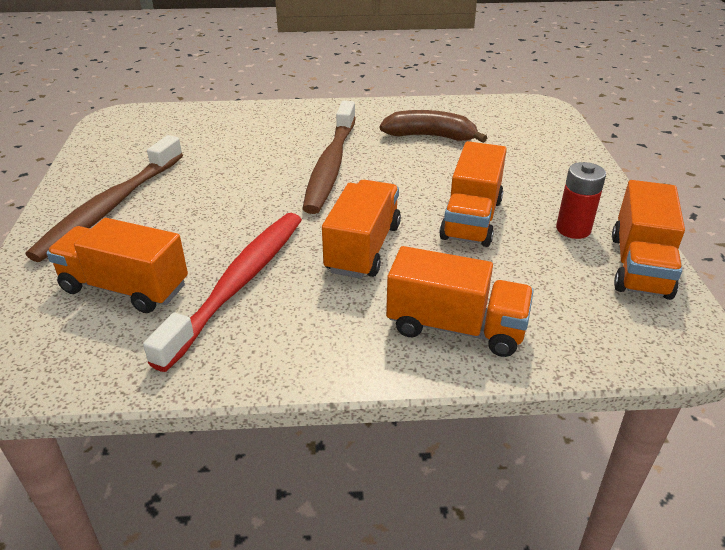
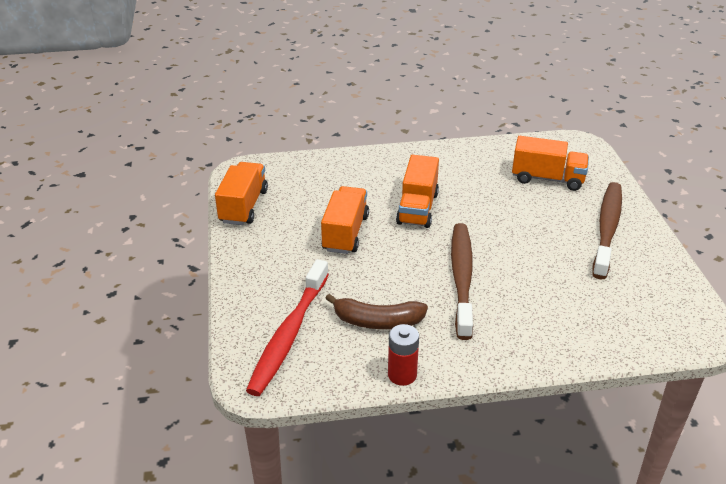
camera: 175 degrees right, 0 degrees up
(239, 284) = (484, 184): red toothbrush -> red toothbrush (288, 335)
(455, 327) = (359, 169): orange truck -> none
(573, 229) = (275, 229): red battery -> red battery (402, 375)

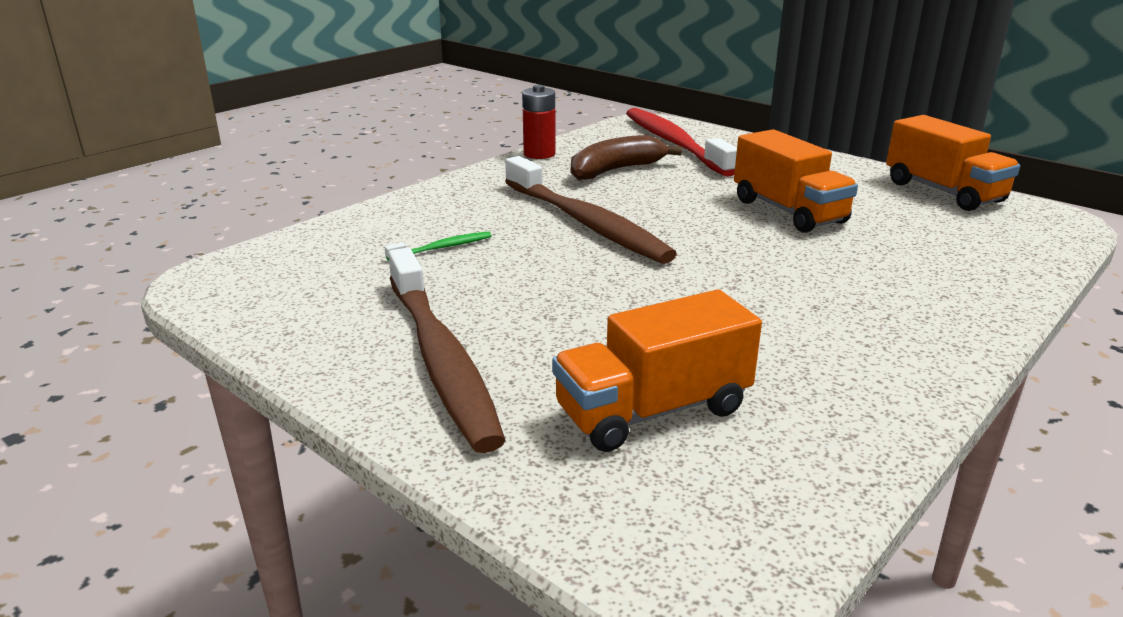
camera: 140 degrees right, 10 degrees down
(417, 208) = (768, 267): orange truck -> none
(560, 296) = (442, 248): none -> green toothbrush

